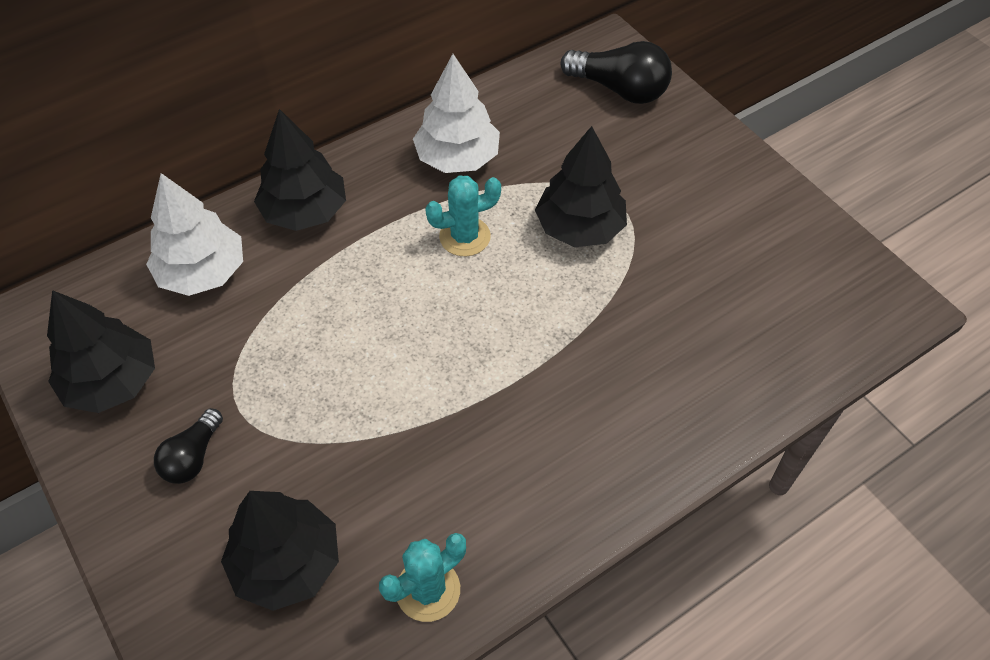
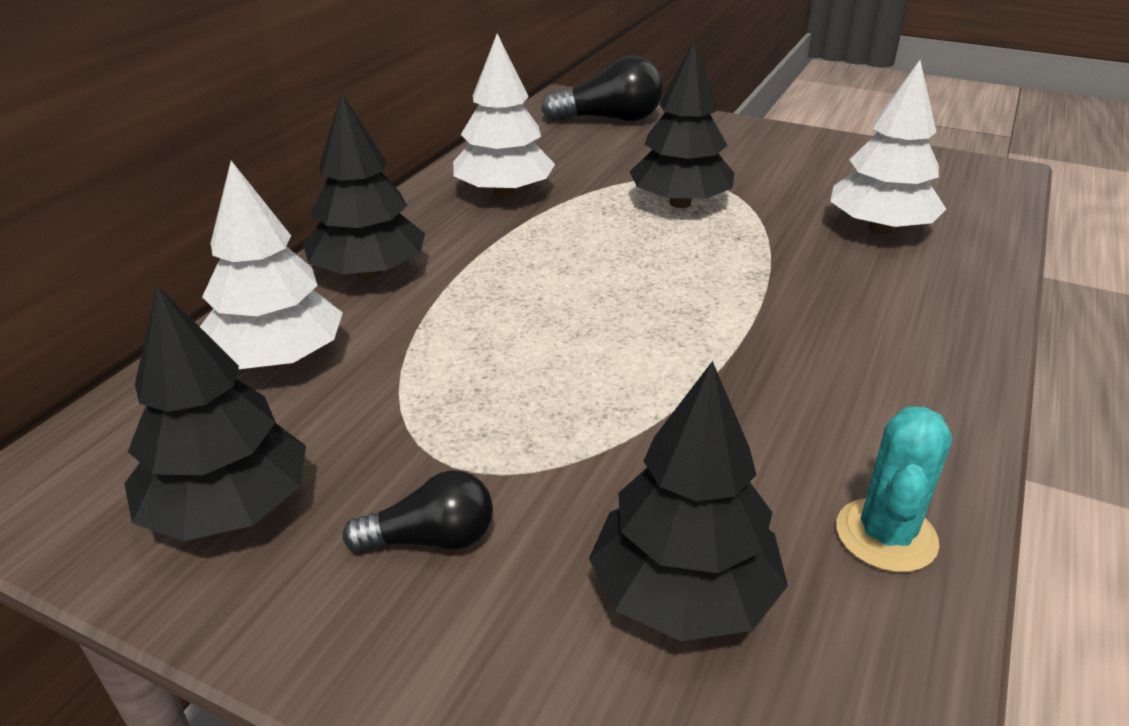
camera: 30 degrees left, 20 degrees down
(193, 457) = (431, 539): black light bulb -> black light bulb turned 90 degrees counterclockwise
(465, 237) = (574, 240): turquoise cactus -> none
(710, 329) = (879, 229): none -> white tree

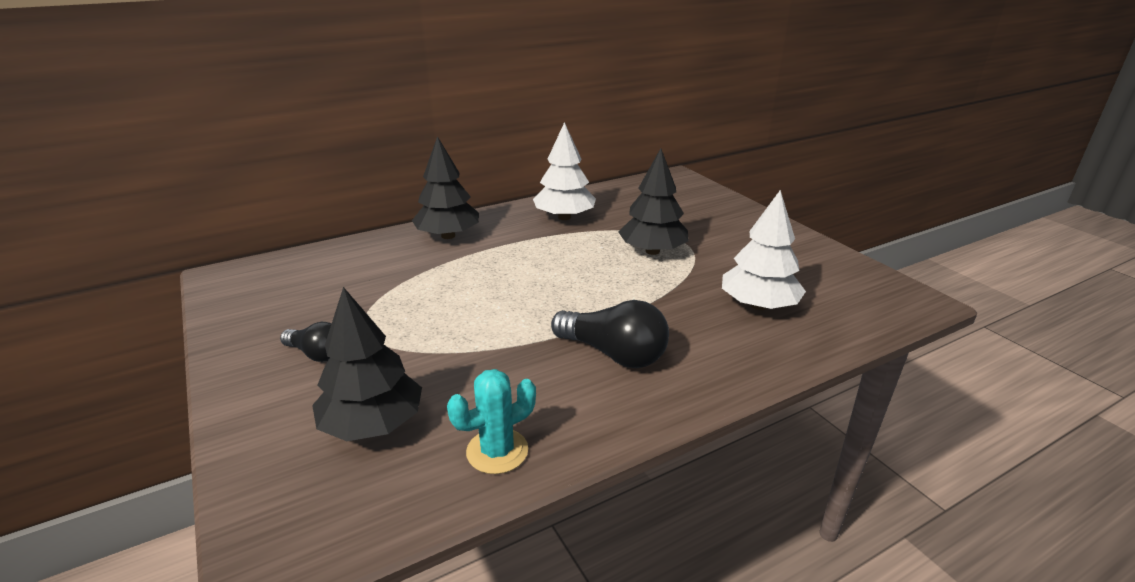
camera: 35 degrees right, 5 degrees down
(229, 508) = (271, 310): black tree -> none
(278, 359) = (363, 260): white tree -> none
(610, 119) = (684, 193): black light bulb -> black light bulb (614, 354)

